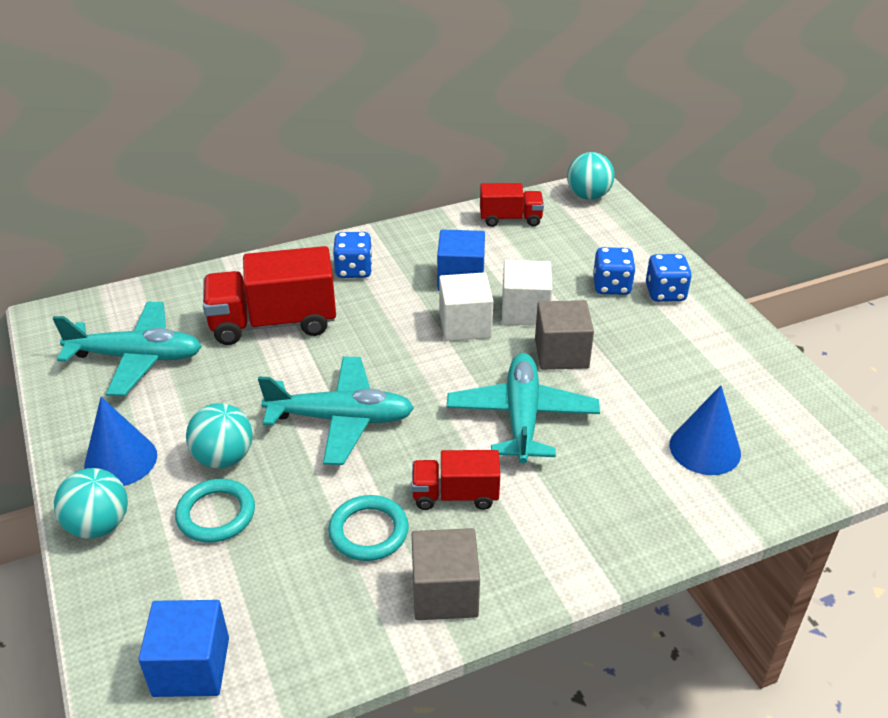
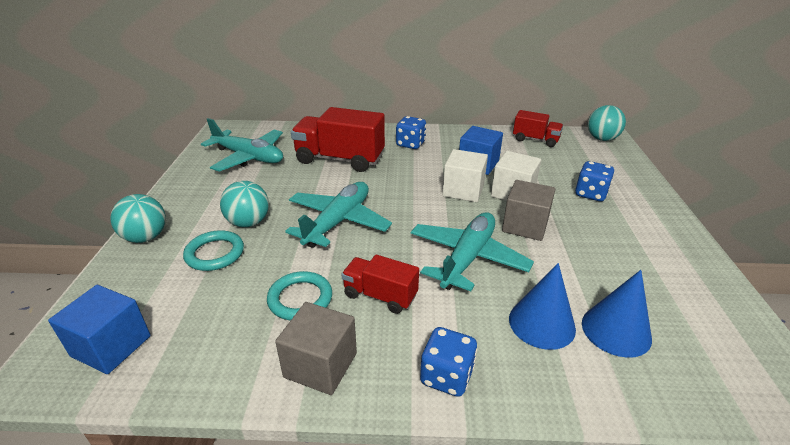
camera: 25 degrees right, 5 degrees down
(120, 460) = (191, 206): blue cone -> blue cone (541, 323)
(340, 419) = (338, 222): turquoise plane -> turquoise plane turned 90 degrees counterclockwise
(665, 293) = (634, 208): blue dice -> blue dice (446, 376)

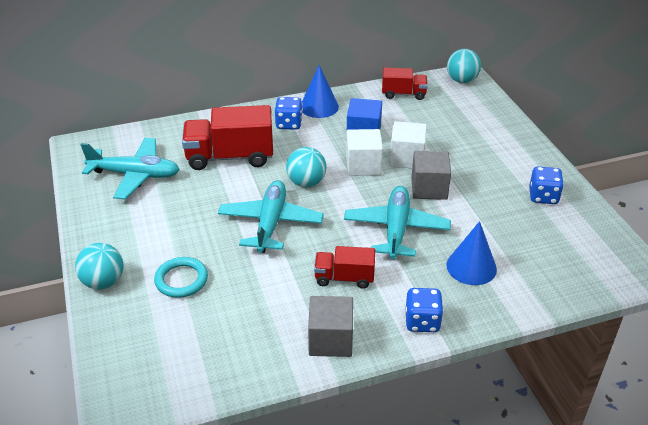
camera: 20 degrees left, 5 degrees up
(111, 346) = (158, 374): blue cube -> none
(248, 222) = (189, 244): turquoise ball -> turquoise ball (306, 182)
(300, 299) = (283, 297): turquoise ring -> none
(590, 194) = (470, 144): blue dice -> blue dice (543, 196)
(616, 330) = (522, 258): blue cone -> blue cone (319, 107)

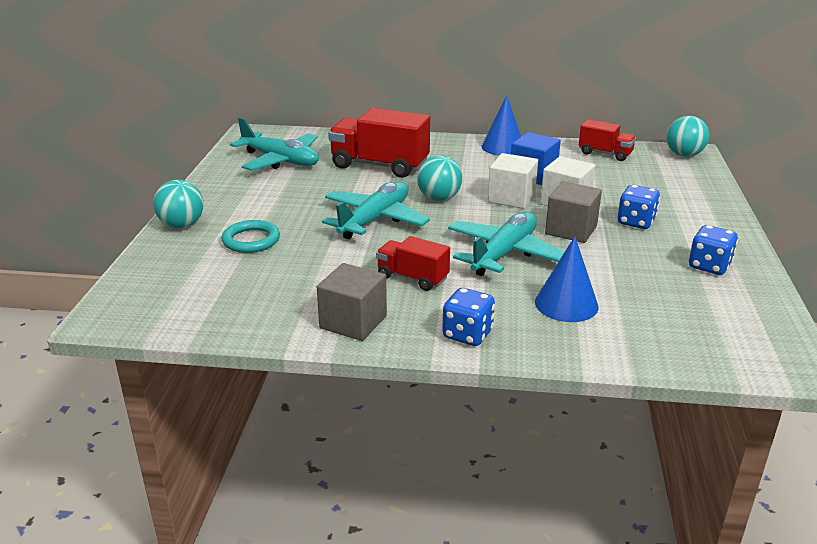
camera: 25 degrees right, 10 degrees down
(289, 124) = (460, 154): blue dice -> blue dice (636, 222)

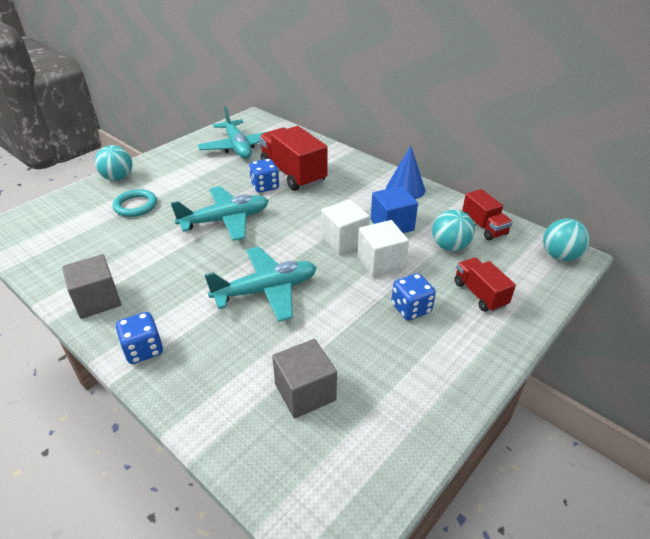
camera: 35 degrees right, 10 degrees up
(412, 278) = (179, 282): red truck -> red truck (479, 294)
(439, 198) = (292, 219): turquoise ball -> turquoise ball (450, 246)
(566, 304) = (243, 361): blue cone -> none
(571, 230) = (346, 292): grey cube -> grey cube (305, 392)
(709, 266) = (410, 387): blue dice -> blue dice (265, 186)

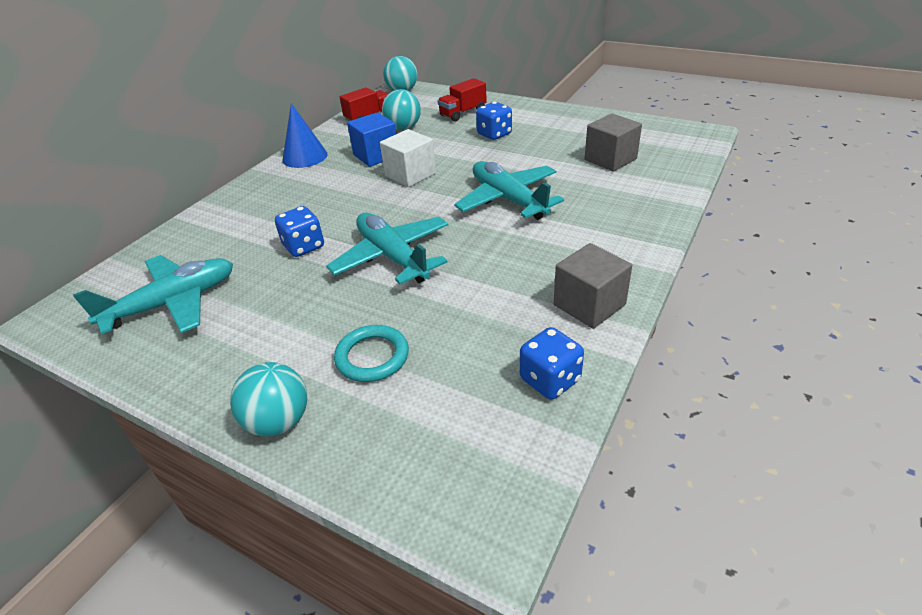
camera: 100 degrees left, 0 degrees up
(143, 350) = (631, 244): blue dice -> blue dice (550, 380)
(293, 174) = (269, 232): red truck -> none
(380, 262) = (439, 153): white cube -> none

